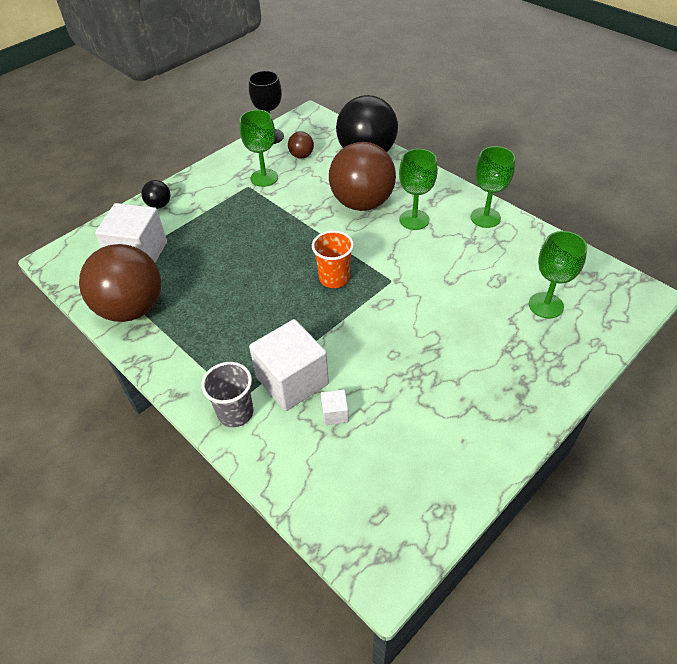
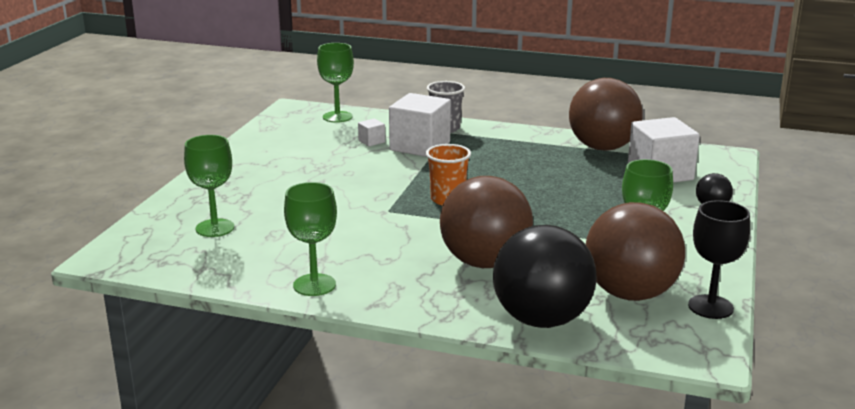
camera: 150 degrees right, 25 degrees down
(301, 156) = (630, 294): brown ball -> brown ball, size x2.31
(414, 220) = (404, 262): green goblet -> green goblet (337, 117)

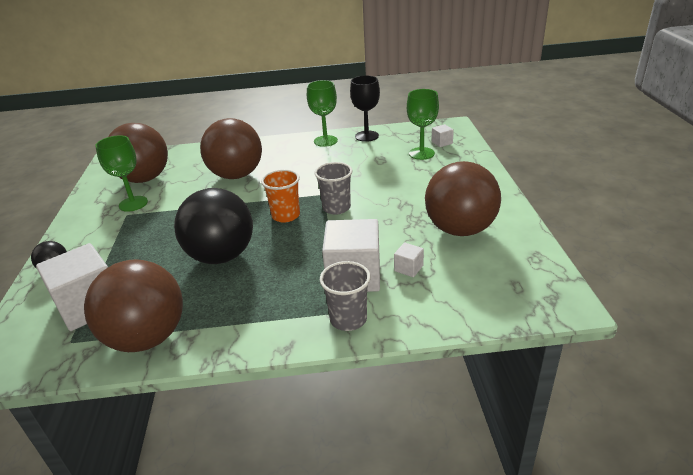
camera: 160 degrees right, 10 degrees up
(166, 235) = (442, 142): none -> white cube
(295, 153) = (460, 229): none -> brown ball
(337, 117) = (492, 302): green goblet -> none
(387, 194) = (336, 208): none -> grey cup
(541, 320) = (195, 154): black ball -> black ball (221, 256)
(710, 307) = (97, 183): black goblet -> black goblet (366, 136)

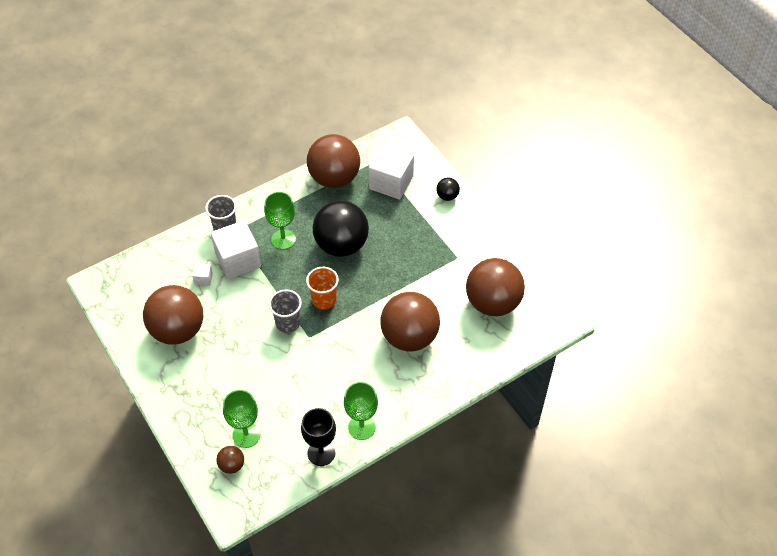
camera: 150 degrees right, 20 degrees up
(133, 204) = (465, 270): green goblet -> green goblet (283, 239)
(442, 142) = (232, 465): white cube -> brown ball

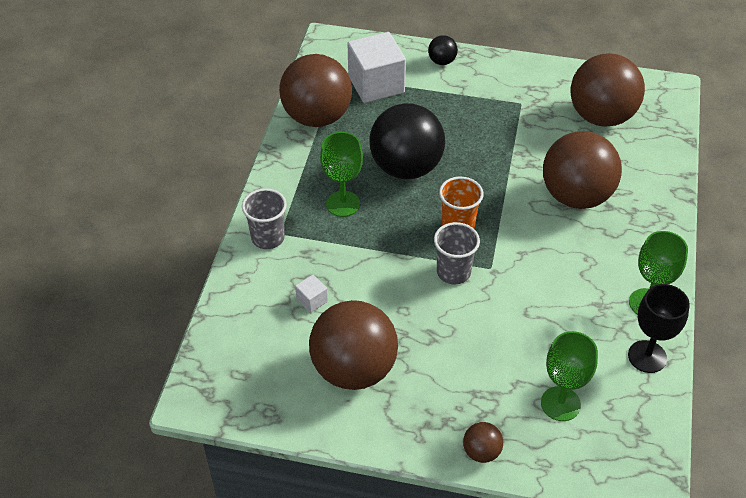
camera: 45 degrees left, 5 degrees down
(232, 465) = (587, 443): brown ball -> brown ball (481, 452)
(238, 260) = (323, 256): white cube -> none

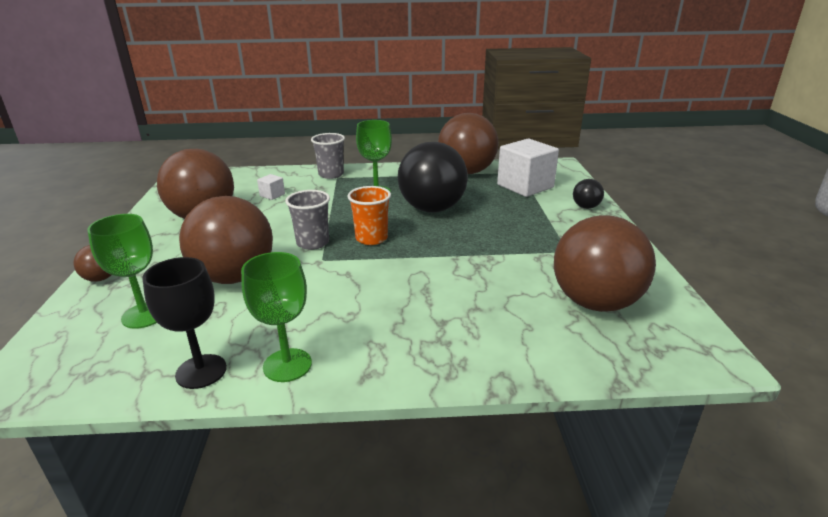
camera: 75 degrees right, 20 degrees down
(576, 196) = (446, 297): brown ball -> brown ball (235, 277)

